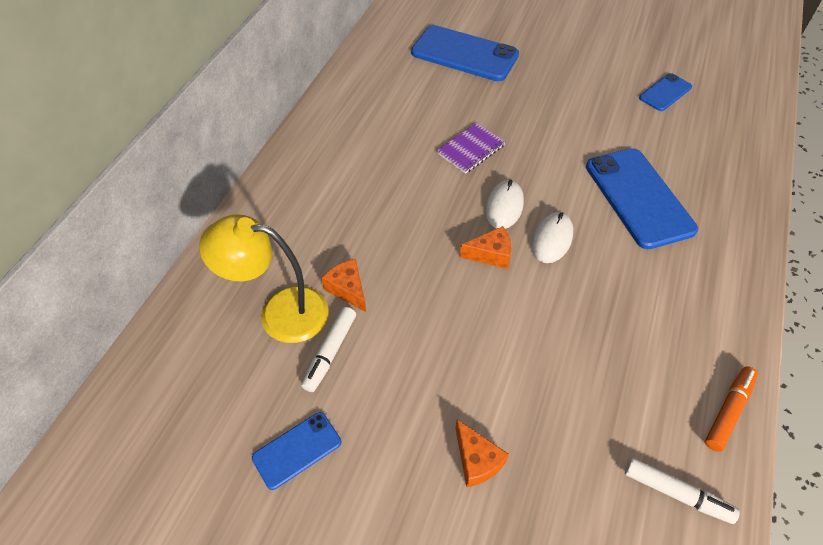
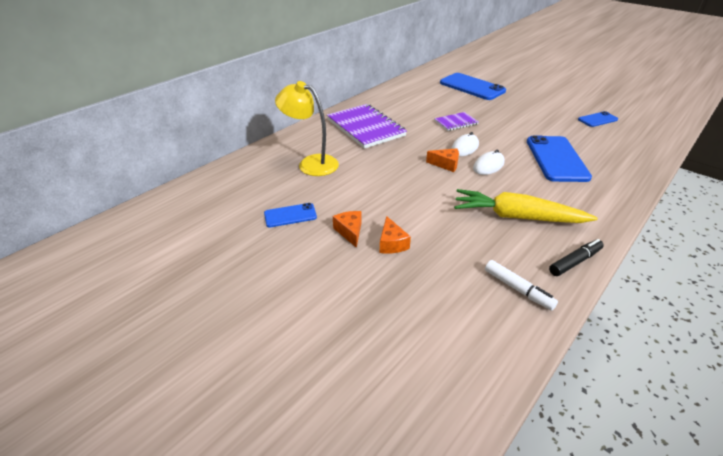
camera: 20 degrees right, 15 degrees down
(330, 352) = (330, 183): white marker -> none
(335, 198) = (365, 128): none -> purple notebook
(347, 289) = (353, 162): orange cheese -> orange cheese (350, 232)
(627, 343) = (517, 217): none -> yellow carrot
(728, 411) = (575, 262): orange marker -> black marker

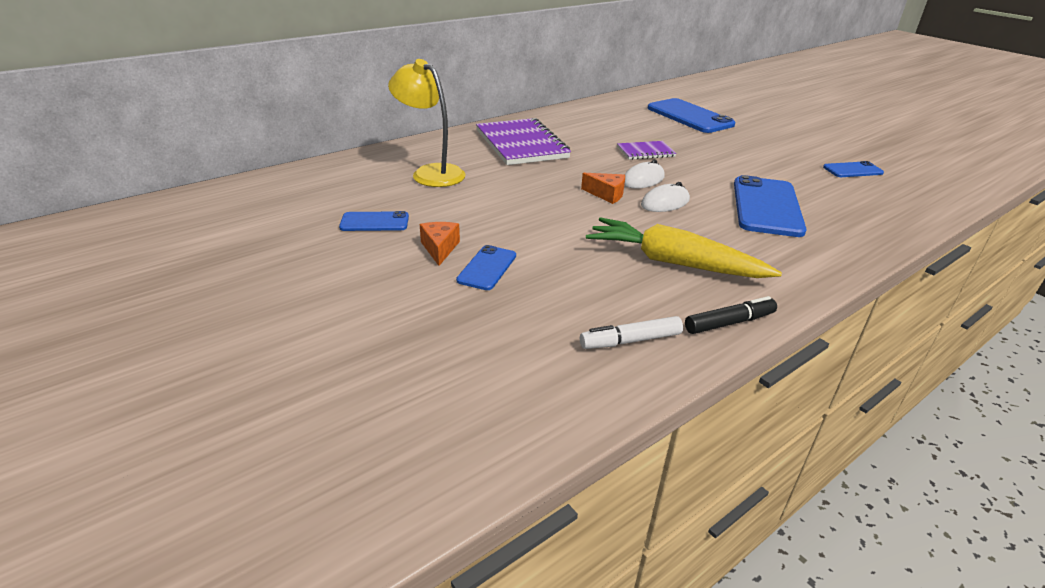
camera: 10 degrees right, 5 degrees down
(392, 243) = (487, 268): orange cheese -> blue phone
(518, 289) = (630, 341): white marker -> white marker turned 105 degrees clockwise

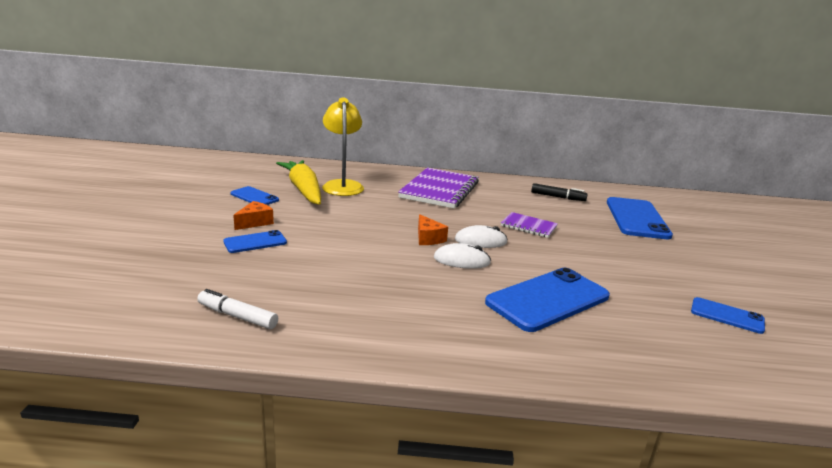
camera: 40 degrees right, 10 degrees down
(673, 262) = (374, 294): yellow carrot -> yellow carrot (303, 190)
(729, 323) = (321, 344): black marker -> black marker (558, 197)

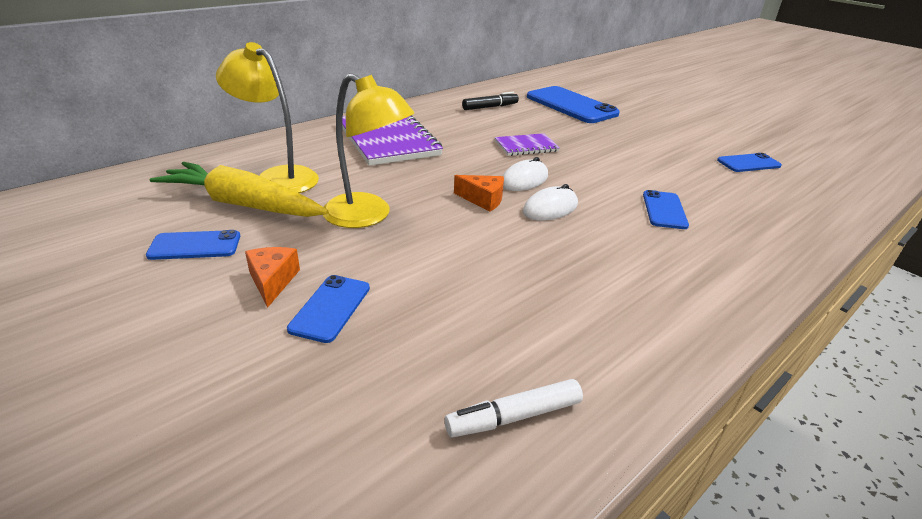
camera: 45 degrees left, 10 degrees up
(348, 218) = (367, 216): none -> yellow lamp
(548, 299) = (664, 210): blue phone -> blue phone, size x0.52

